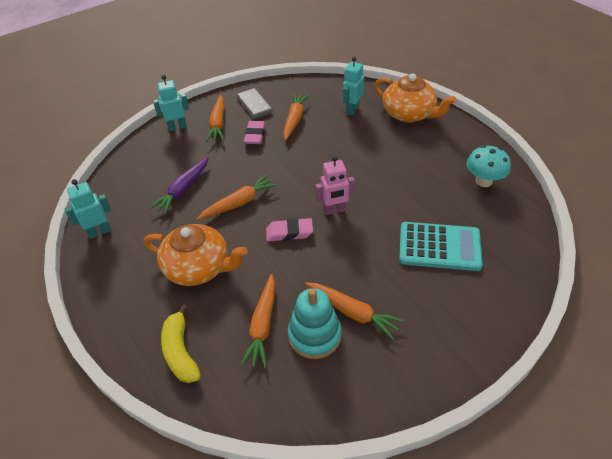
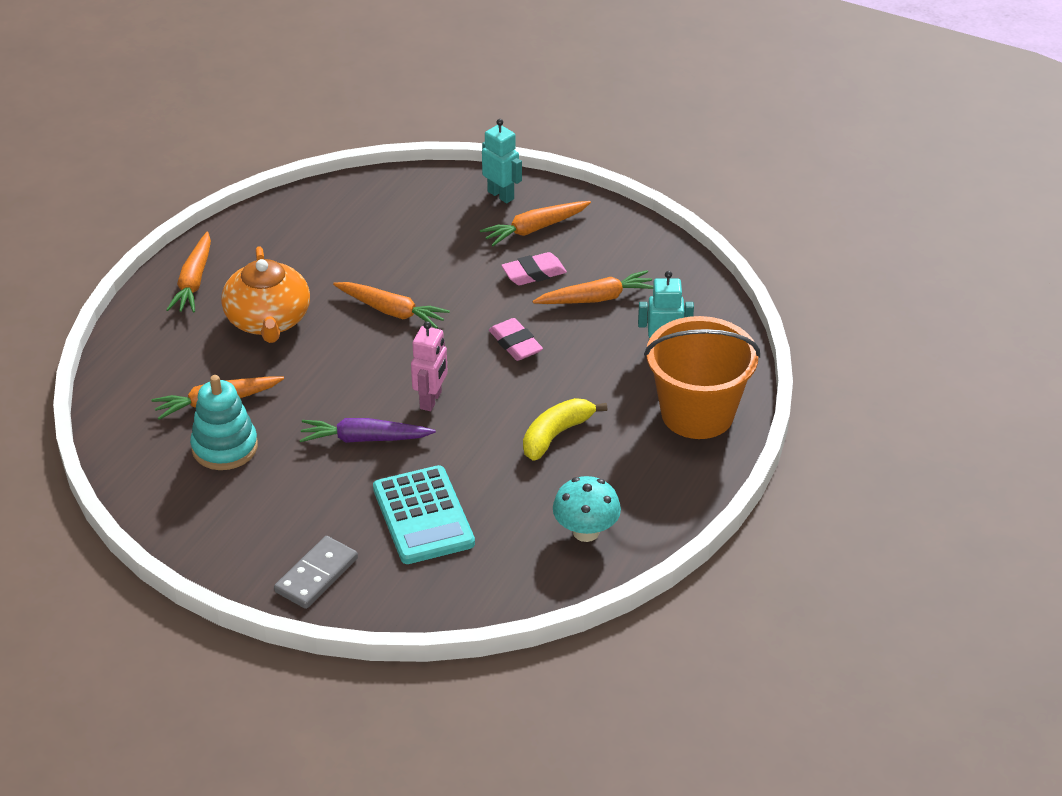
camera: 60 degrees right, 5 degrees down
(99, 232) = (275, 219): turquoise robot -> none
(180, 351) = (152, 355): yellow banana -> yellow banana (556, 434)
(183, 190) = (384, 254): purple carrot -> purple carrot (364, 439)
(254, 105) = (602, 246): grey domino -> grey domino (316, 575)
(289, 233) = (367, 373): pink eraser -> pink eraser (515, 344)
(334, 210) = (431, 400): pink robot -> pink robot turned 120 degrees counterclockwise
(352, 312) = (273, 468): orange carrot -> orange carrot (194, 281)
(409, 114) = (697, 413): orange teapot -> orange bucket

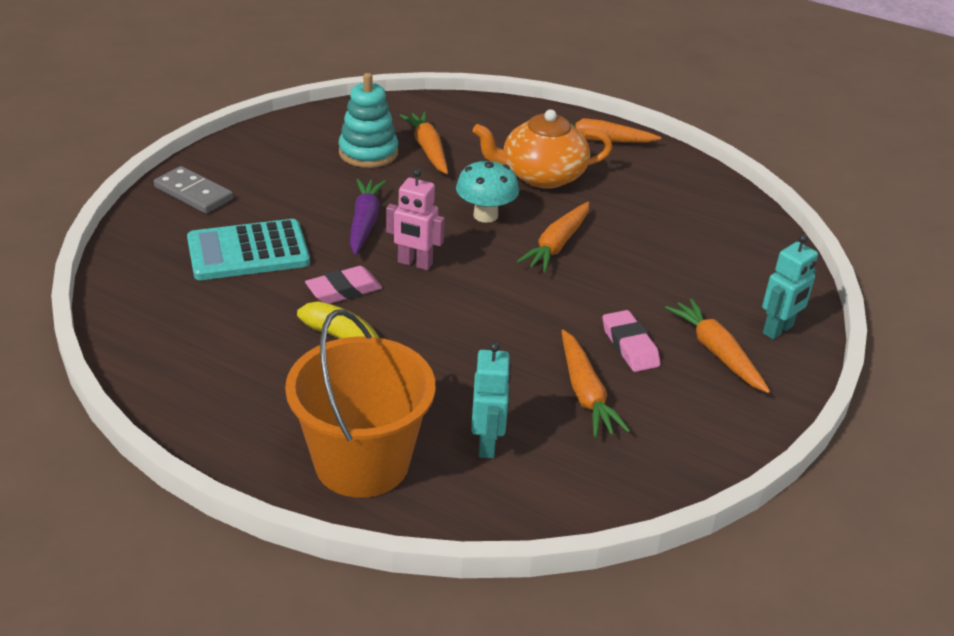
camera: 90 degrees right, 5 degrees down
(515, 344) = (501, 324): pink eraser -> pink eraser (344, 290)
(586, 532) = (189, 354): turquoise mushroom -> turquoise mushroom (485, 215)

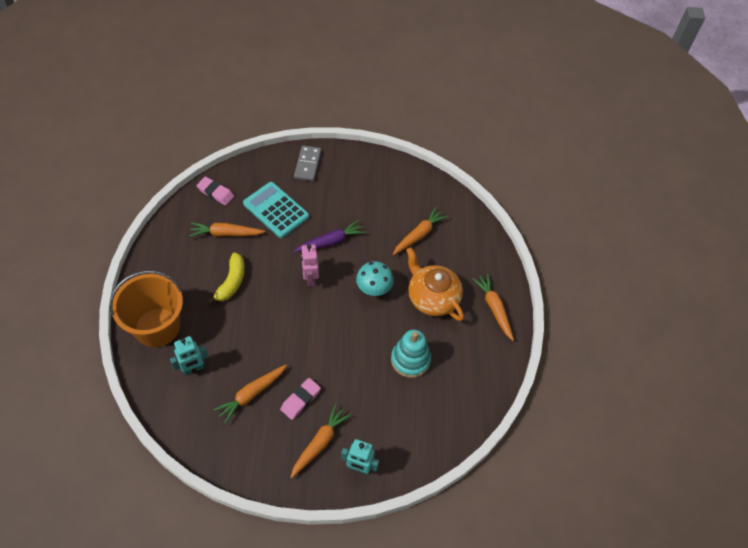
camera: 60 degrees right, 20 degrees up
(344, 290) = (270, 261): pink eraser -> pink eraser (216, 193)
(368, 153) = (395, 211): turquoise stacking toy -> turquoise stacking toy (410, 360)
(557, 245) = (369, 332): orange carrot -> orange carrot (226, 233)

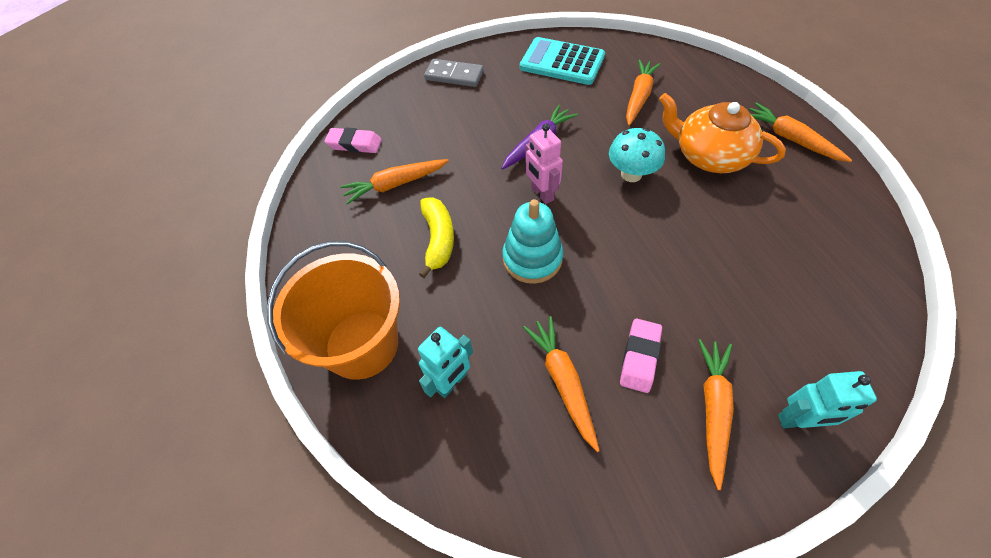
camera: 15 degrees left, 0 degrees up
(251, 394) = (563, 381): orange carrot -> orange carrot turned 135 degrees clockwise
(276, 210) = (445, 135): turquoise calculator -> turquoise calculator (562, 62)
(308, 165) = (454, 75): grey domino -> grey domino turned 60 degrees counterclockwise
(410, 360) = (743, 238): turquoise stacking toy -> turquoise stacking toy (532, 258)

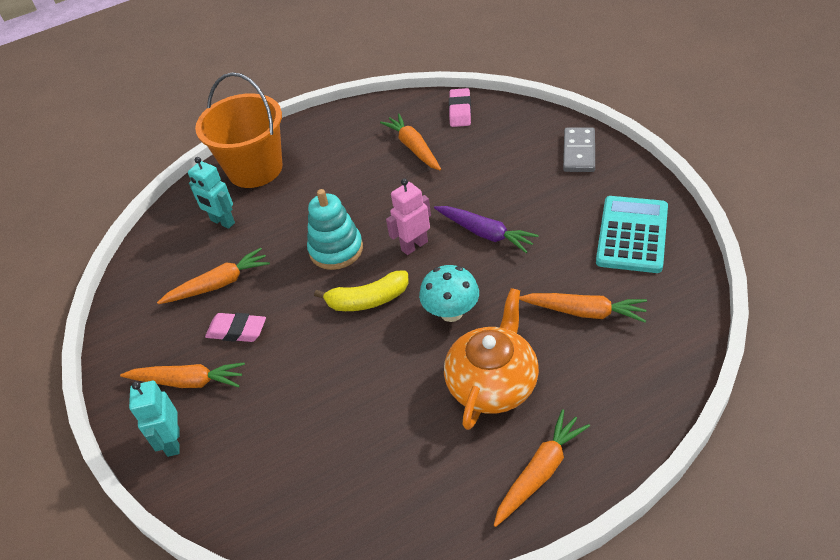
camera: 85 degrees right, 10 degrees down
(438, 239) = (353, 187): yellow banana -> yellow banana (368, 300)

